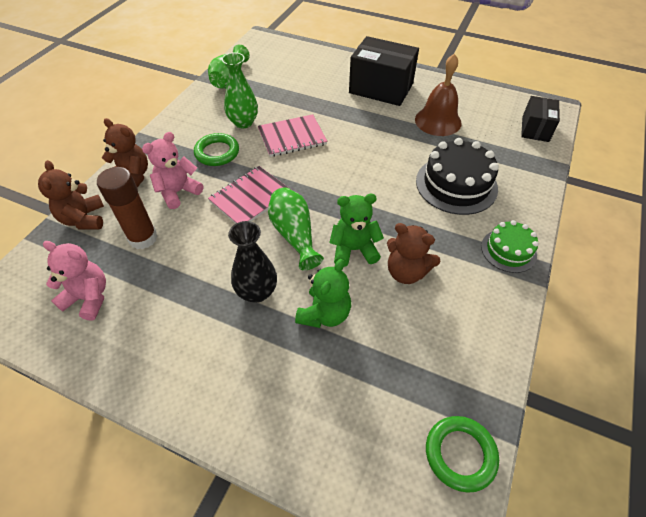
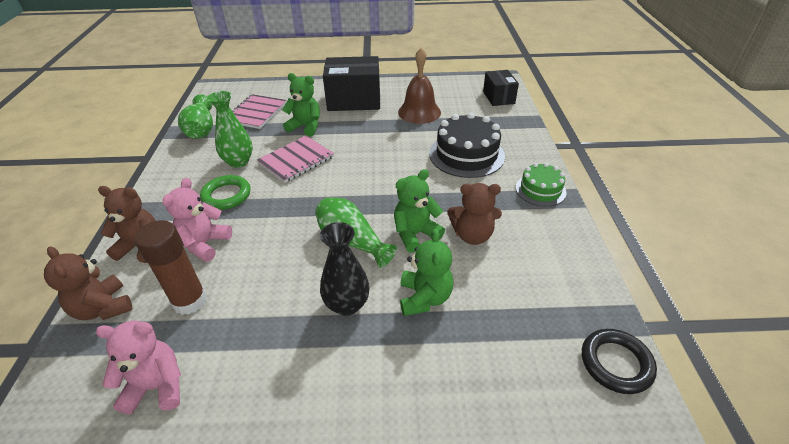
camera: 25 degrees left, 10 degrees down
(250, 198) = (287, 224): pink notebook -> pink notebook (256, 113)
(319, 104) = (305, 127): none -> green teddy bear
(460, 454) = (616, 363): green ring -> black ring

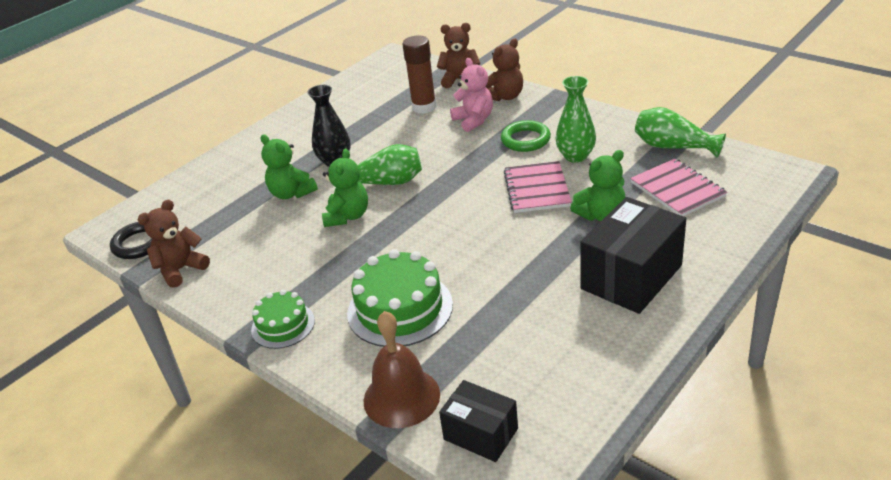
camera: 135 degrees right, 5 degrees down
(157, 386) = (376, 90): pink teddy bear -> none
(419, 112) = (534, 321): brown bell -> brown bell (401, 397)
(466, 155) = (400, 309): black cake -> green cake
(472, 235) = (303, 245): brown teddy bear -> brown teddy bear (181, 269)

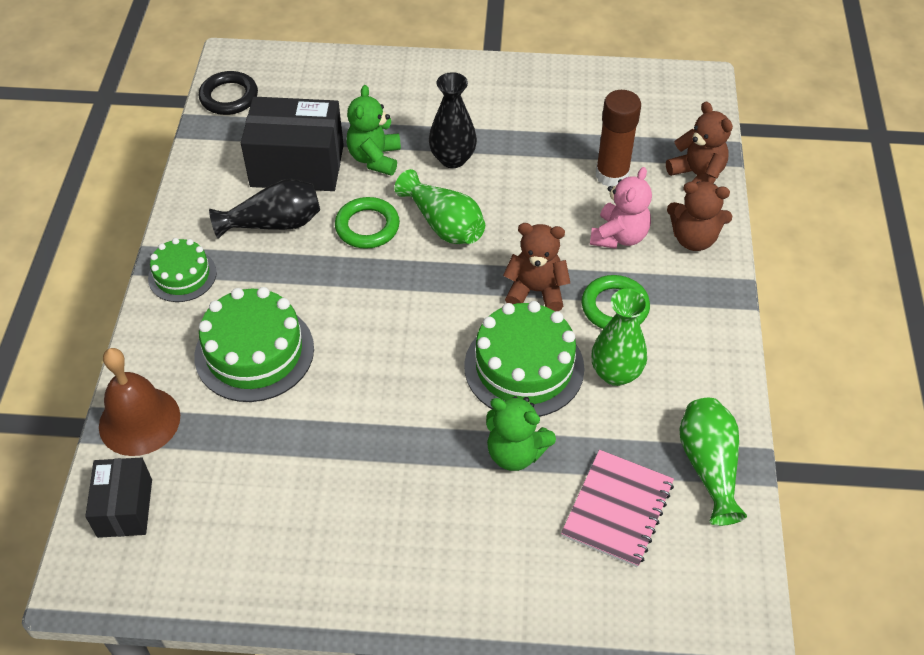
camera: 50 degrees right, 15 degrees up
(181, 269) = (212, 151): brown teddy bear -> brown teddy bear (536, 291)
(291, 260) = (274, 224): none -> black vase
(347, 216) = (367, 226): green teddy bear -> green ring
(537, 189) = (524, 367): pink notebook -> green cake
(631, 277) = (421, 532): black box -> black box (297, 165)

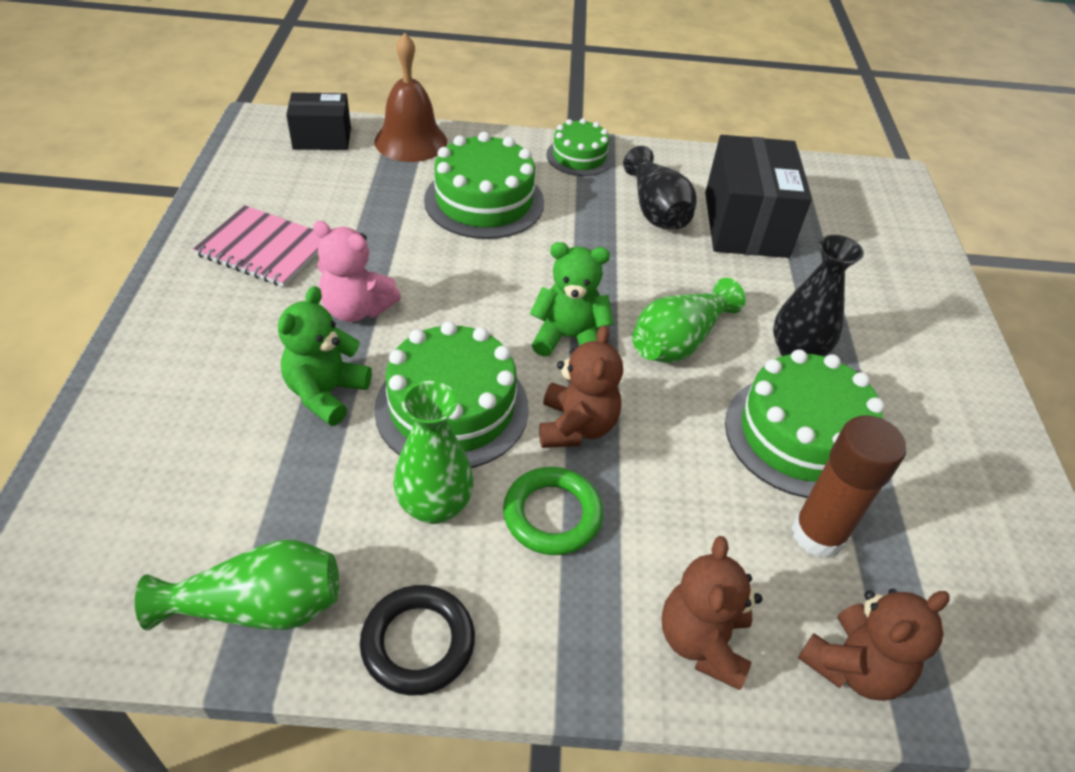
camera: 85 degrees right, 5 degrees down
(229, 97) = (835, 176): black ring -> black ring (418, 643)
(367, 226) = (664, 277): green ring -> none
(375, 158) = (775, 283): green teddy bear -> green teddy bear (569, 338)
(532, 170) = (800, 435): none -> green cake
(617, 509) = (220, 488): pink notebook -> pink notebook (264, 248)
(619, 236) = (690, 532): pink teddy bear -> pink teddy bear (357, 309)

